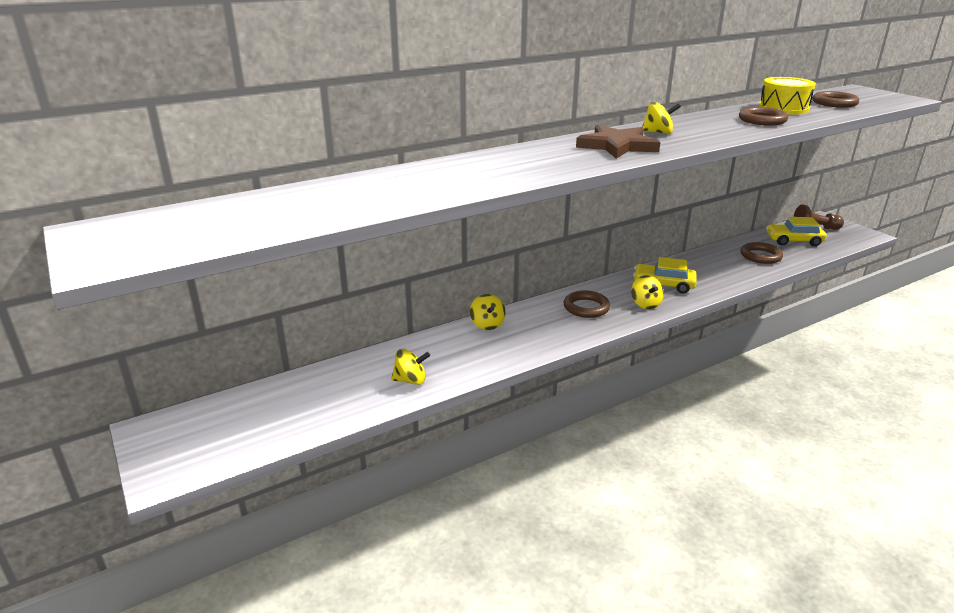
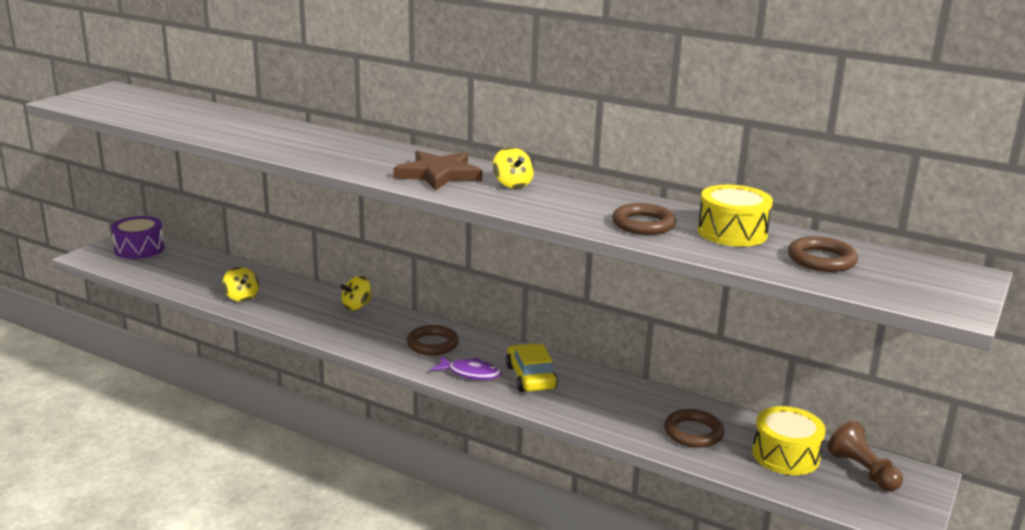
camera: 60 degrees right, 5 degrees down
(195, 429) = (139, 249): none -> purple drum
(645, 304) = (470, 373): yellow spinning top -> purple fish
(793, 241) = (785, 455): yellow car -> yellow drum

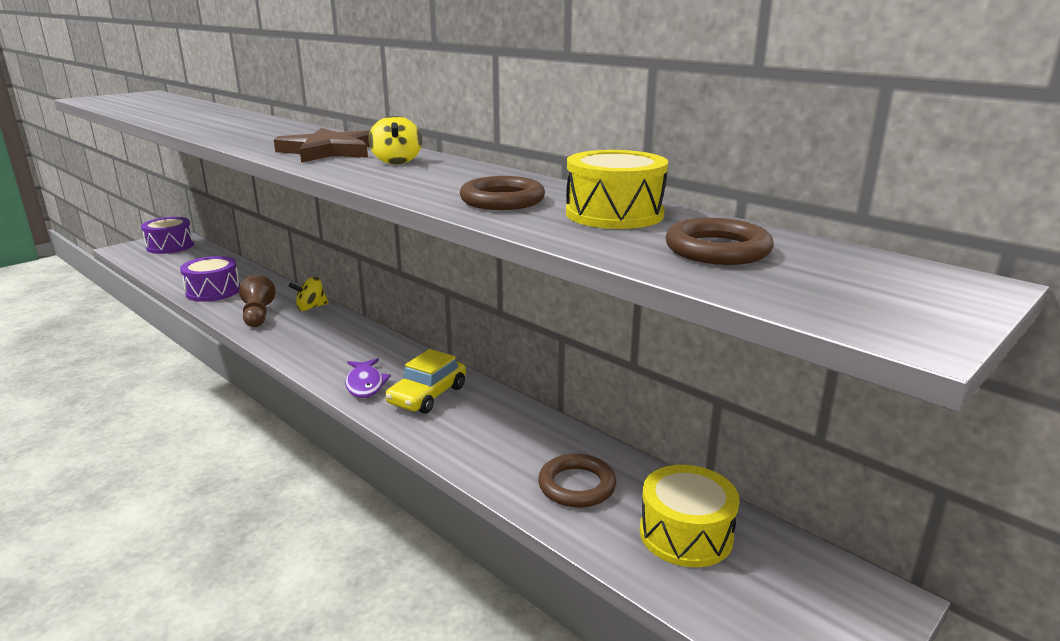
camera: 15 degrees right, 0 degrees up
(241, 297) = (213, 291): yellow spinning top -> purple drum
(432, 344) = (352, 350): brown ring -> none
(470, 373) = (365, 384): purple fish -> purple fish turned 45 degrees clockwise
(530, 377) = (427, 395): yellow car -> yellow car turned 150 degrees counterclockwise
(862, 471) = (790, 574): brown pawn -> brown pawn (258, 315)

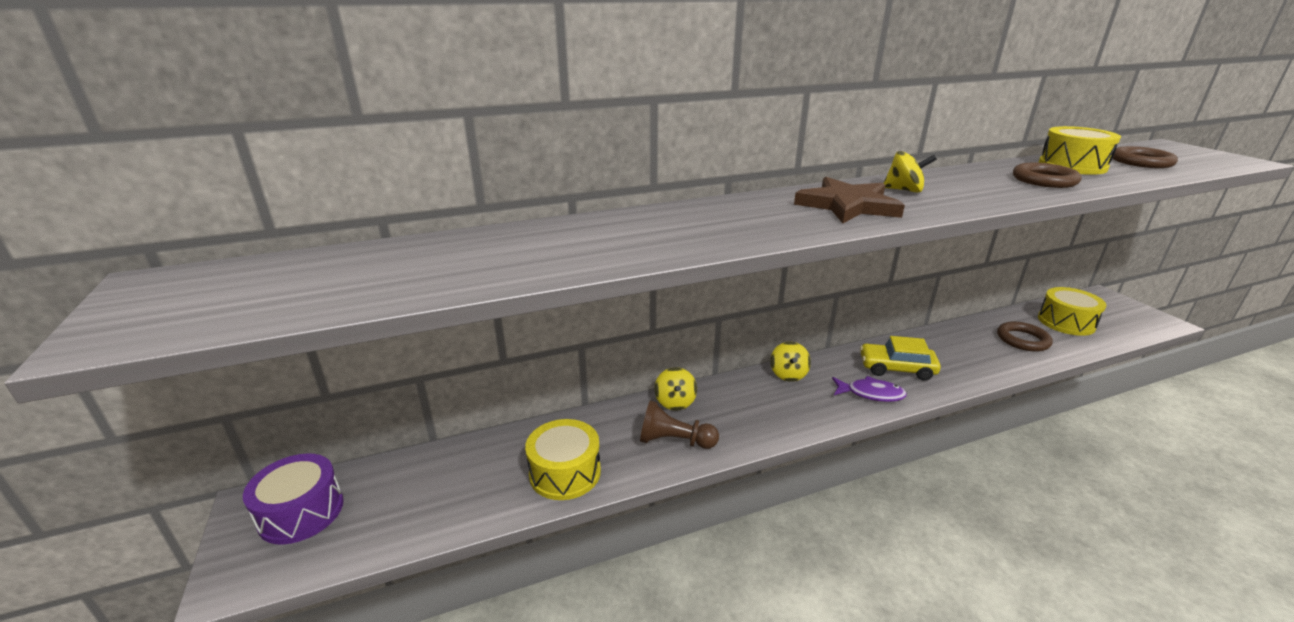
camera: 65 degrees left, 5 degrees up
(213, 291) = (565, 472): purple drum -> yellow drum
(380, 343) = (788, 374): none -> yellow spinning top
(427, 395) = (896, 368): yellow car -> yellow car turned 135 degrees clockwise

